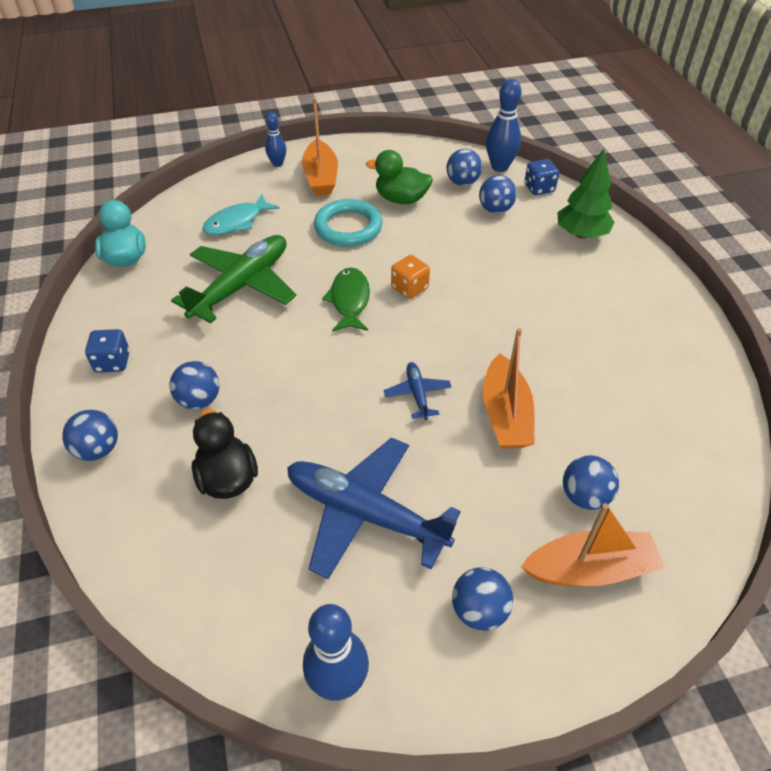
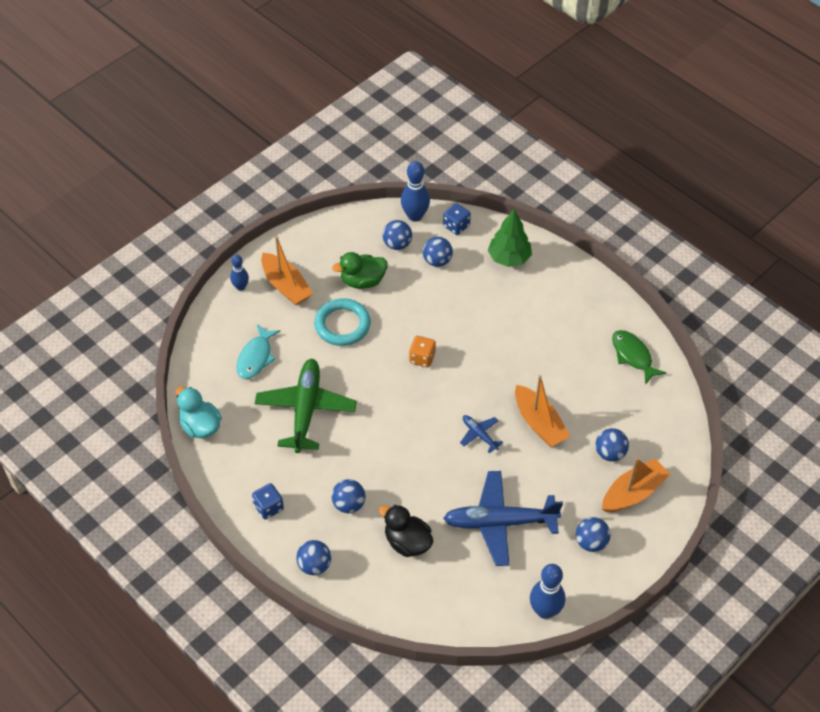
camera: 30 degrees left, 5 degrees up
(349, 300) = (389, 387): green fish -> green fish (633, 356)

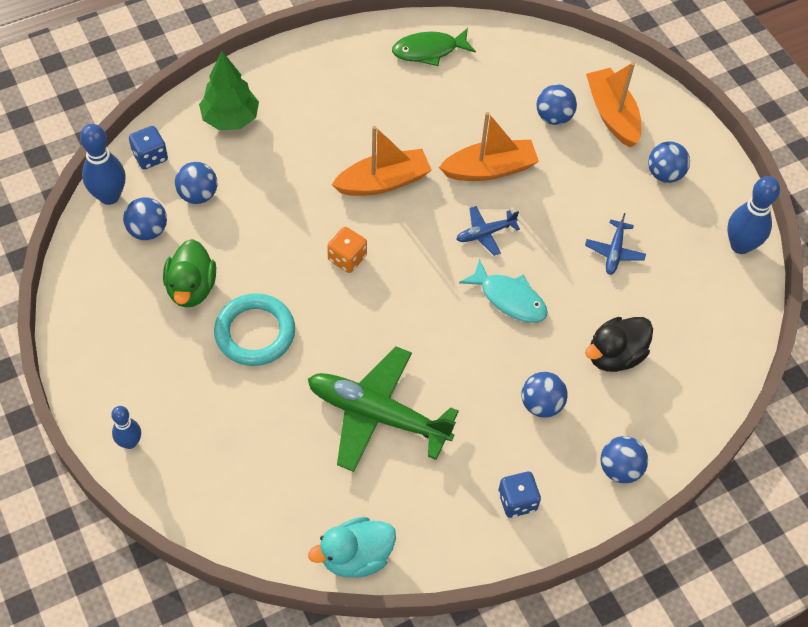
camera: 75 degrees left, 5 degrees up
(256, 357) = (265, 454): turquoise fish -> turquoise fish (509, 298)
(286, 286) = (155, 383): orange boat -> orange boat (383, 182)
(500, 522) = (614, 252): blue plane -> blue plane, size x0.46

